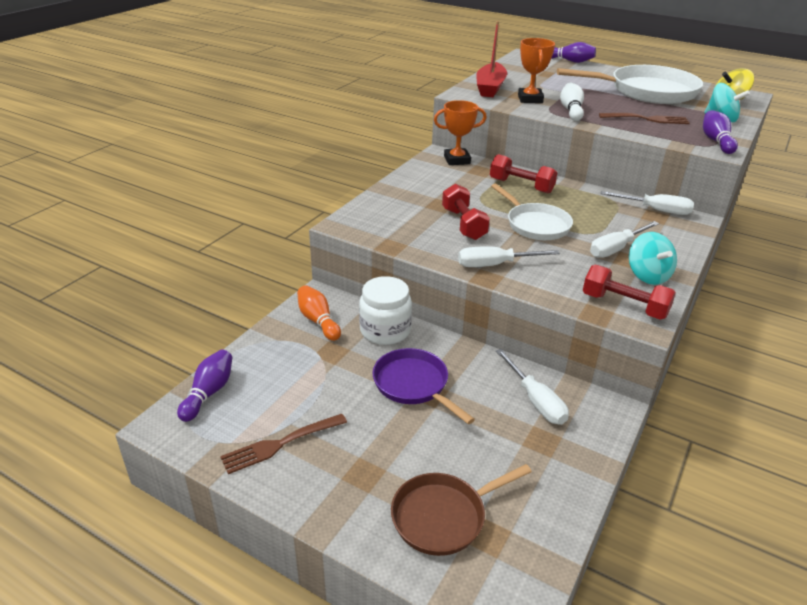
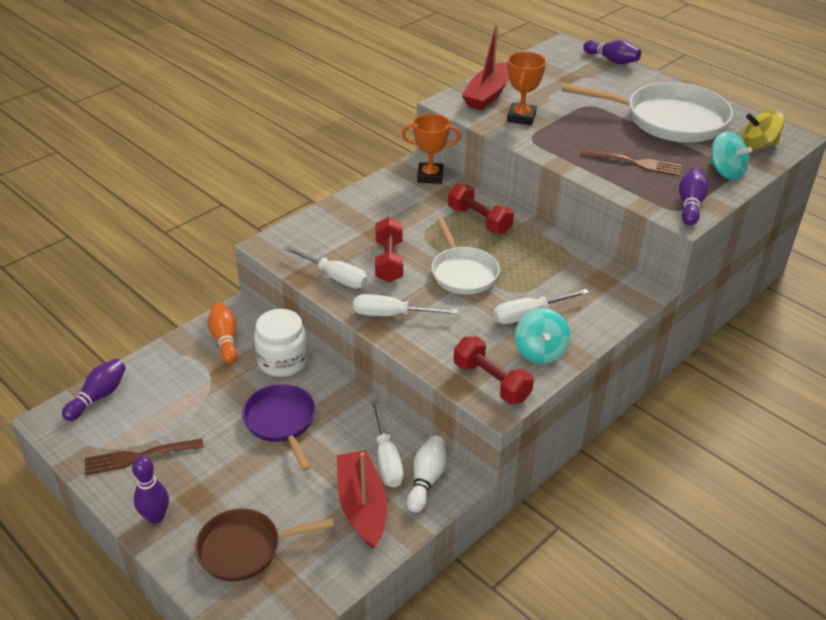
camera: 15 degrees right, 5 degrees up
(328, 502) = (156, 516): none -> purple bowling pin
(538, 448) = (362, 506): none -> red boat
(571, 110) = (556, 140): white bowling pin -> white bowling pin (426, 480)
(655, 210) = (607, 273): white screwdriver -> white screwdriver (335, 277)

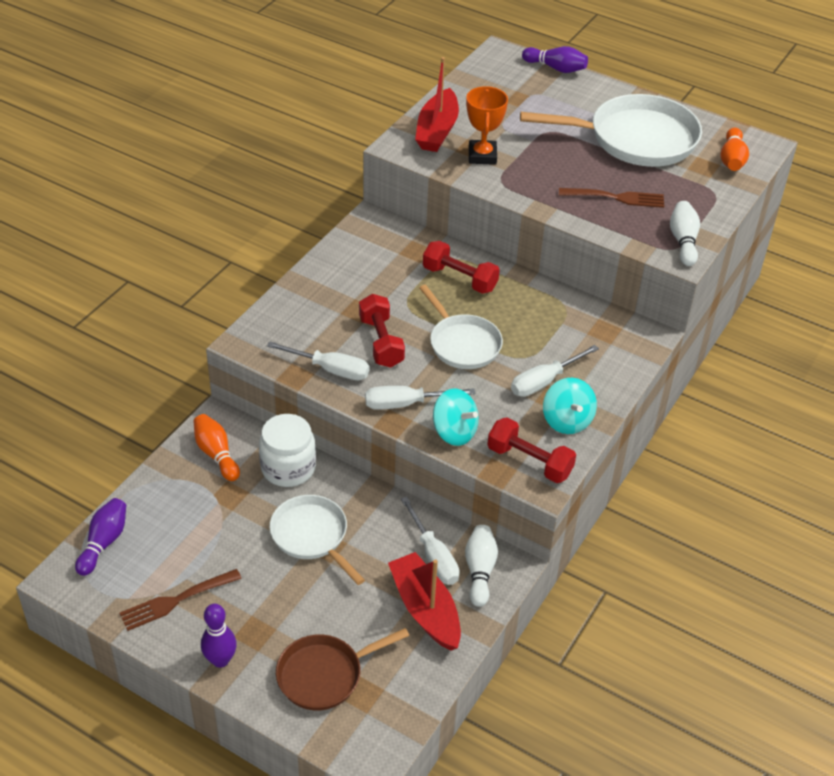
camera: 15 degrees left, 5 degrees up
(281, 422) = (312, 536): purple pan -> white pan
(430, 176) = (390, 231): orange trophy -> none
(690, 205) = (683, 241): purple bowling pin -> white bowling pin
(725, 172) = (708, 196): turquoise spinning top -> turquoise spinning top (454, 432)
(758, 145) = (732, 159): yellow spinning top -> orange bowling pin

